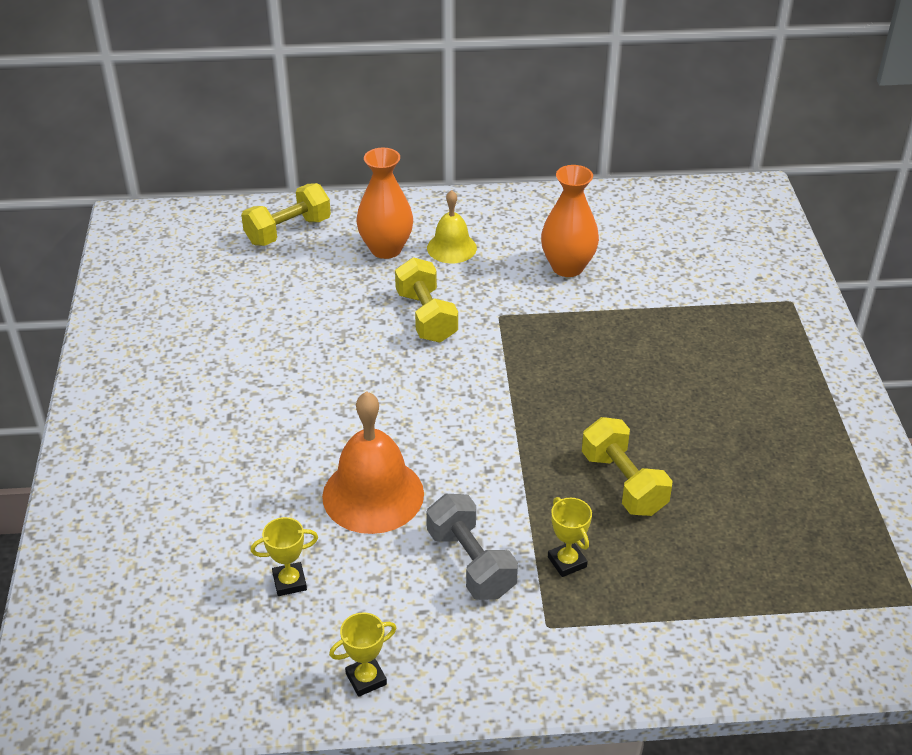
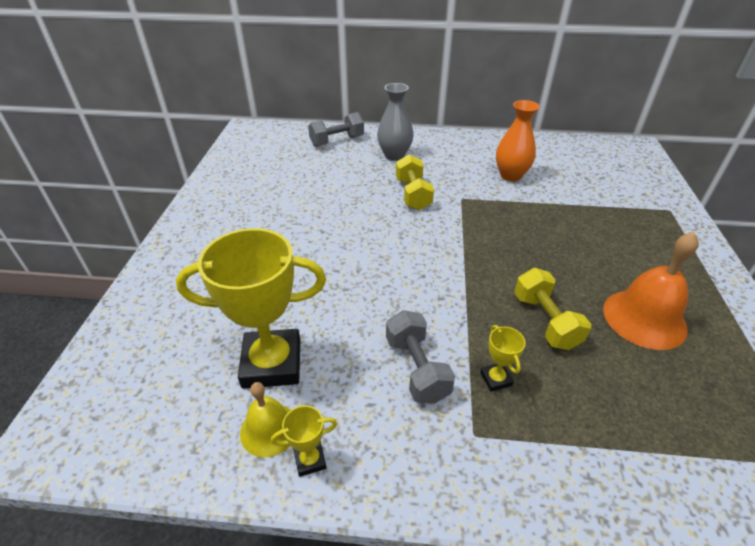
camera: 10 degrees right, 0 degrees up
(288, 231) = (337, 141): yellow dumbbell -> grey dumbbell
(289, 582) = (272, 363): yellow trophy -> yellow trophy, size x2.36
(373, 494) = (352, 305): orange bell -> orange bell (644, 318)
(386, 249) = (394, 155): orange vase -> grey vase
(451, 248) = (436, 158): yellow bell -> yellow bell (269, 429)

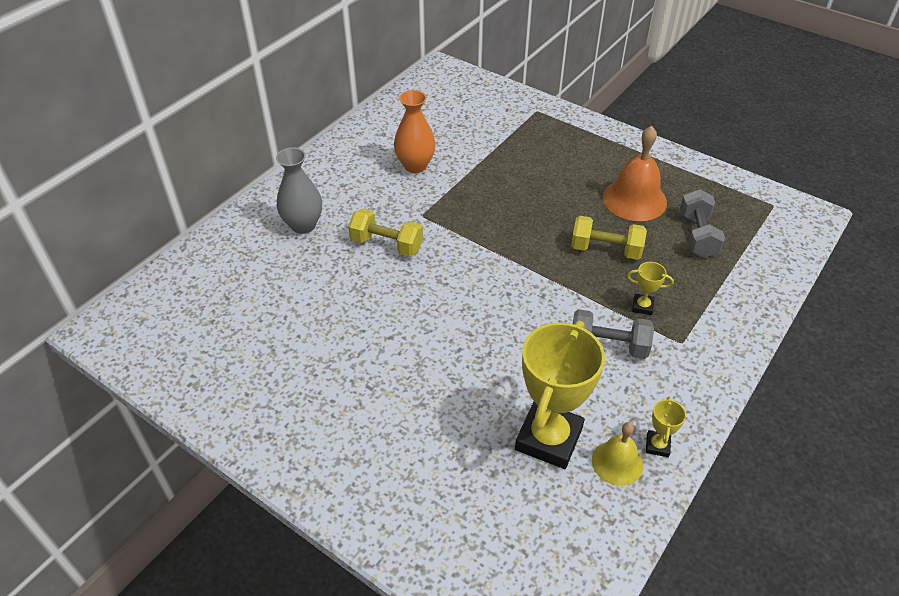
camera: 60 degrees left, 5 degrees up
(337, 141) = (225, 257): grey dumbbell -> grey dumbbell (697, 235)

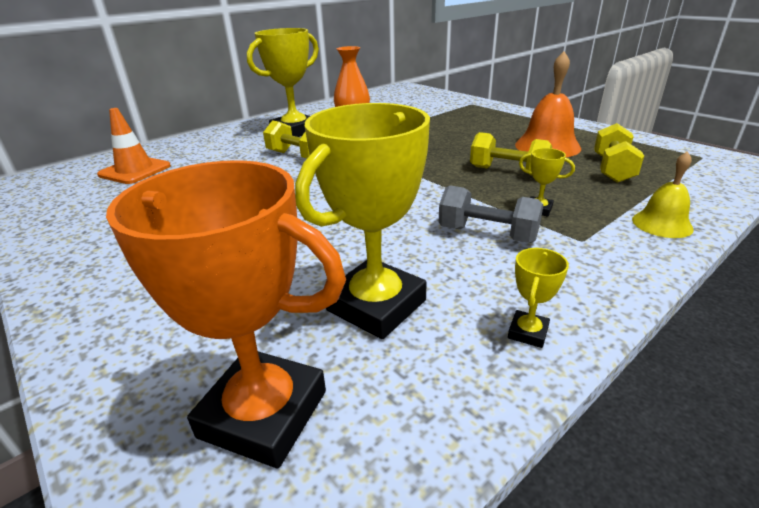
camera: 15 degrees right, 15 degrees down
(220, 291) = (135, 170): none -> orange traffic cone
(303, 225) = (237, 143): grey vase -> none
(356, 192) = (295, 131): none -> yellow trophy
(515, 539) = (263, 413): none -> orange trophy
(617, 462) = (461, 343): yellow bell -> yellow bell (662, 224)
(697, 235) = (612, 169): grey dumbbell -> yellow dumbbell

